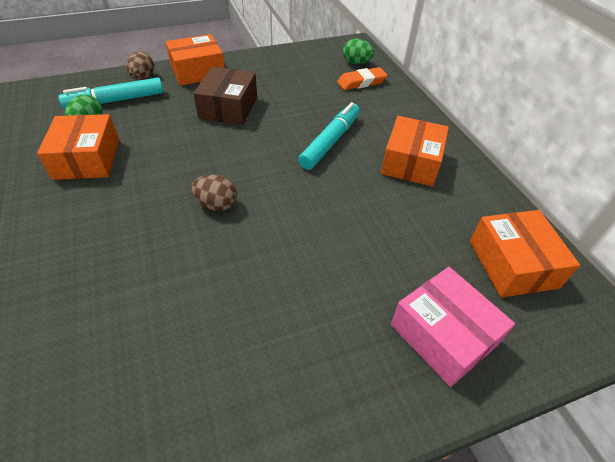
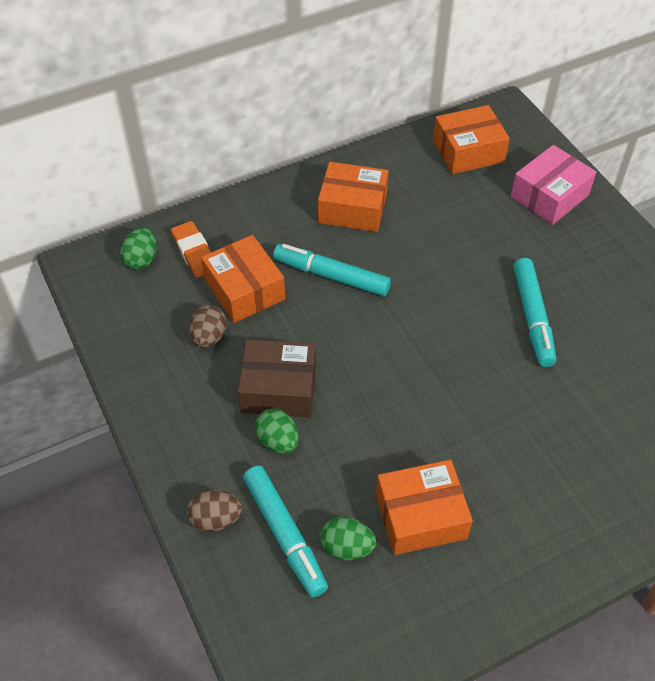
camera: 95 degrees left, 5 degrees up
(185, 104) = (278, 441): none -> green egg
(198, 71) = (186, 449): orange box -> orange box (244, 289)
(216, 204) = (460, 362): brown egg -> brown egg (209, 337)
(252, 270) = (532, 317): none -> turquoise marker

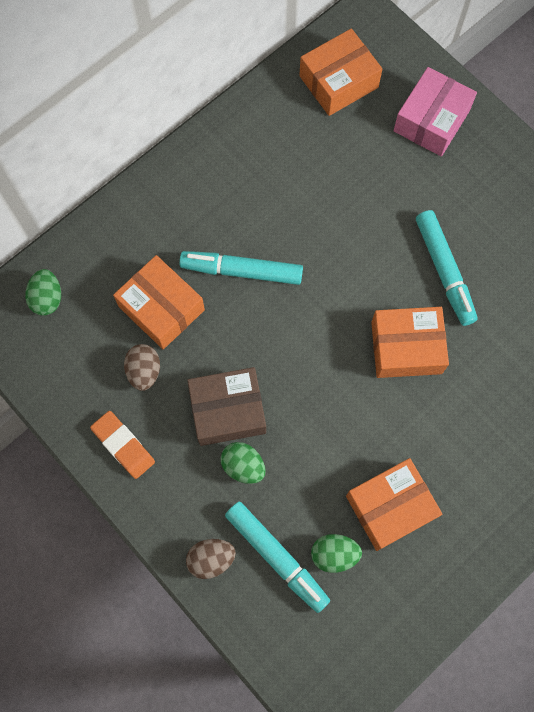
camera: 15 degrees left, 20 degrees up
(195, 252) = (98, 277): orange eraser -> orange eraser (123, 445)
(352, 208) = (240, 183): orange box -> orange box (406, 347)

